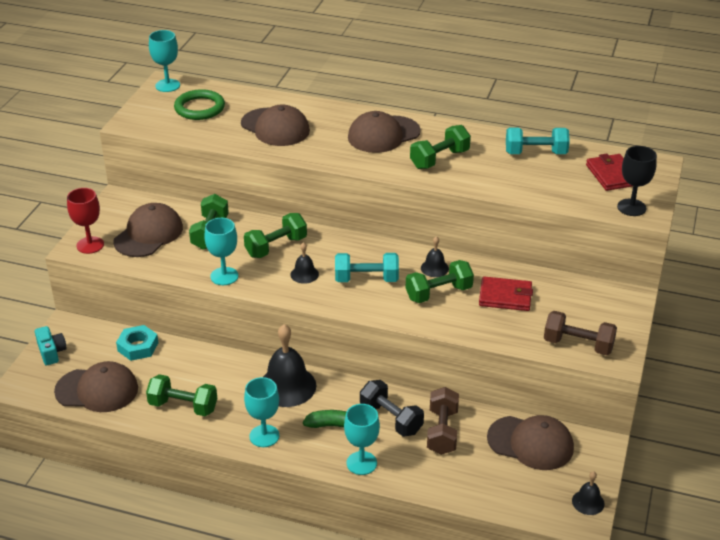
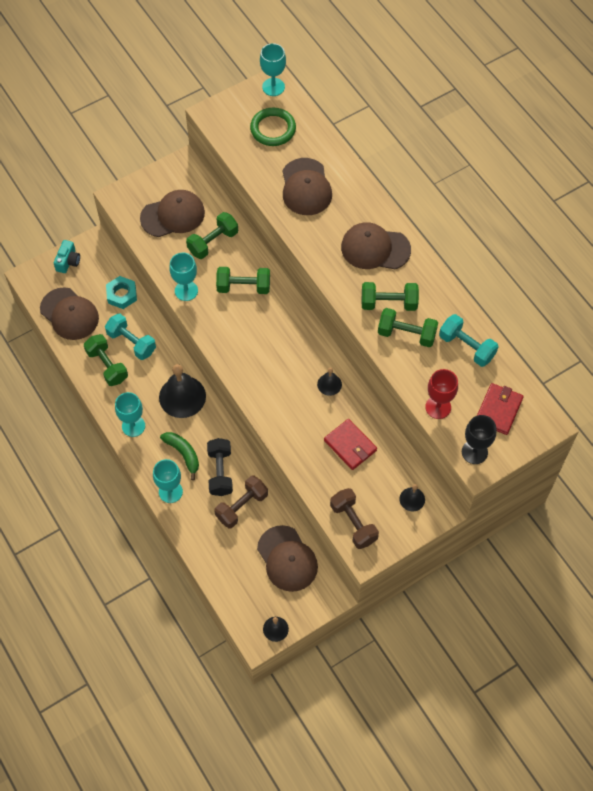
camera: 40 degrees right, 25 degrees up
(90, 245) = (128, 200): red goblet -> red goblet (438, 407)
(304, 274) = (238, 326): black bell -> black bell (412, 499)
(366, 279) = (274, 361): turquoise dumbbell -> turquoise dumbbell (131, 342)
(438, 293) = (309, 409): green dumbbell -> green dumbbell (406, 334)

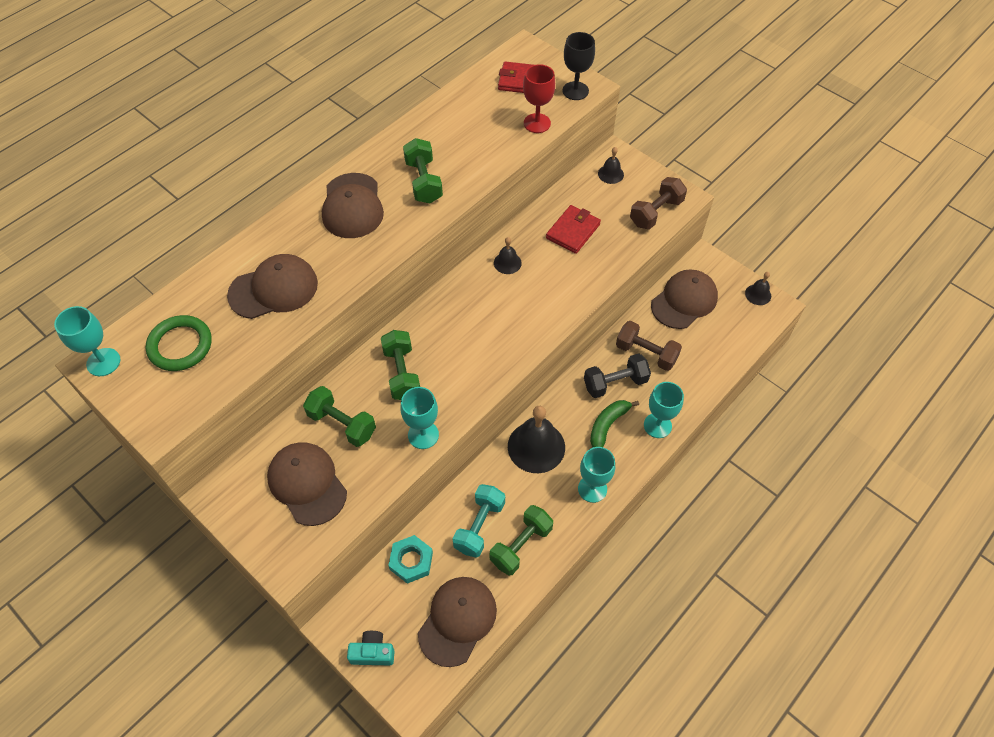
camera: 105 degrees left, 5 degrees down
(406, 334) = (459, 161): green dumbbell -> none
(466, 347) = (458, 113): turquoise dumbbell -> none

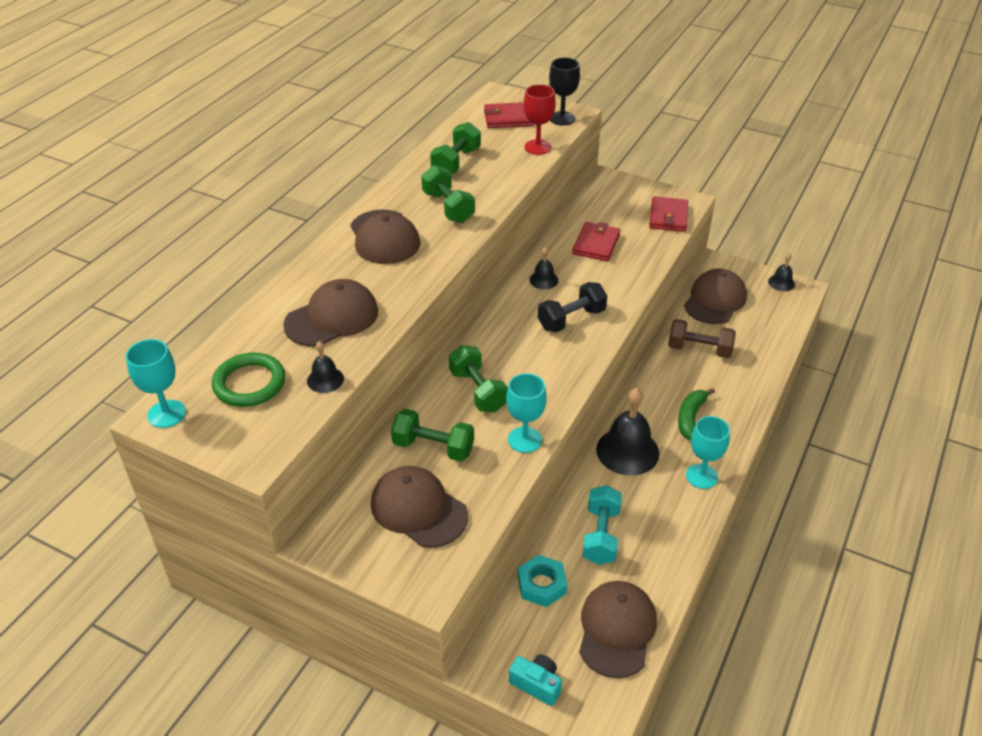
camera: 15 degrees left, 15 degrees down
(372, 652) = (536, 684): turquoise camera -> turquoise camera turned 45 degrees clockwise
(521, 545) = (652, 543): green dumbbell -> green dumbbell (456, 162)
(610, 174) = (610, 194): black bell -> black bell (325, 379)
(615, 383) = (681, 380): black dumbbell -> black dumbbell (571, 319)
(656, 212) = (668, 217): brown dumbbell -> red wallet
(657, 425) = (739, 408): turquoise goblet -> none

